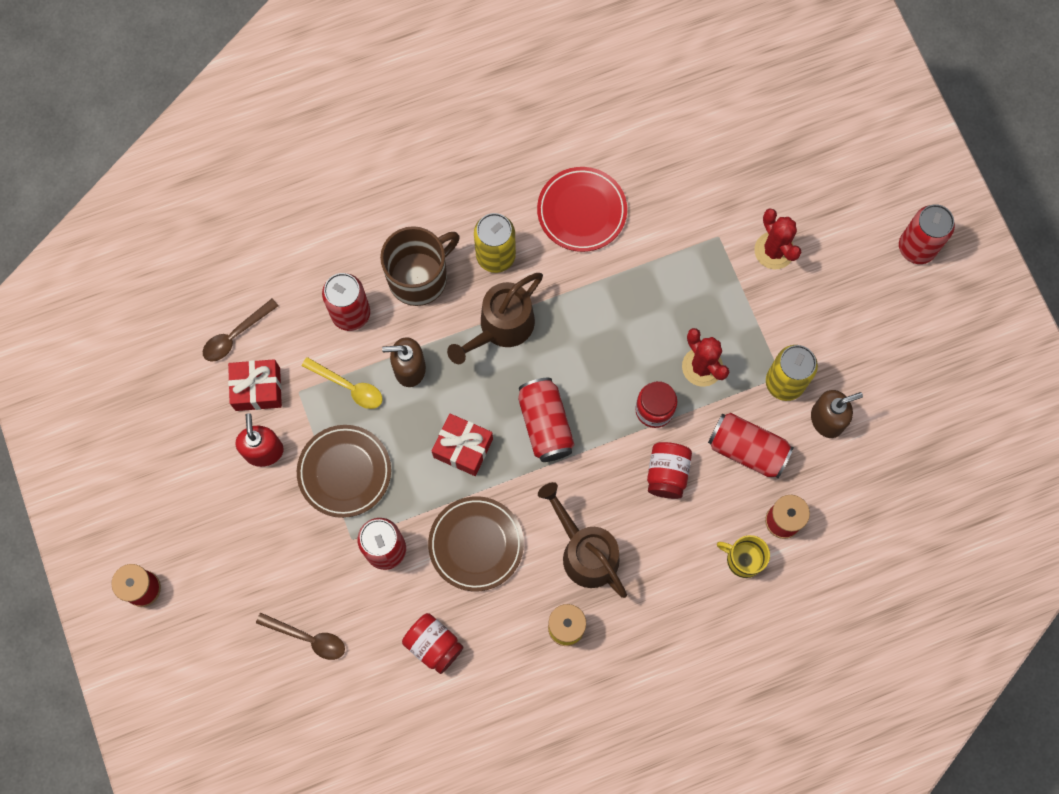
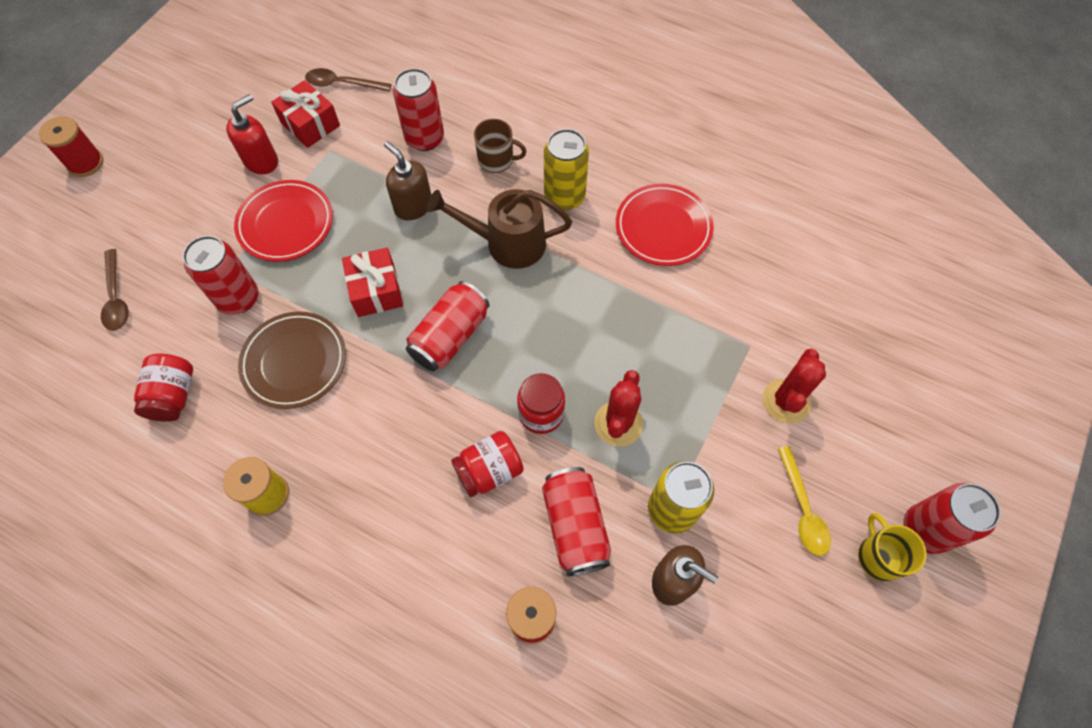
camera: 50 degrees right, 10 degrees down
(344, 472) = (286, 224): brown plate -> red plate
(348, 387) = (362, 178): yellow spoon -> yellow spoon (802, 509)
(419, 277) = (497, 160): brown mug -> brown mug, size x0.58
(585, 551) = (355, 455): brown watering can -> none
(743, 559) = (460, 610): yellow mug -> yellow mug (879, 556)

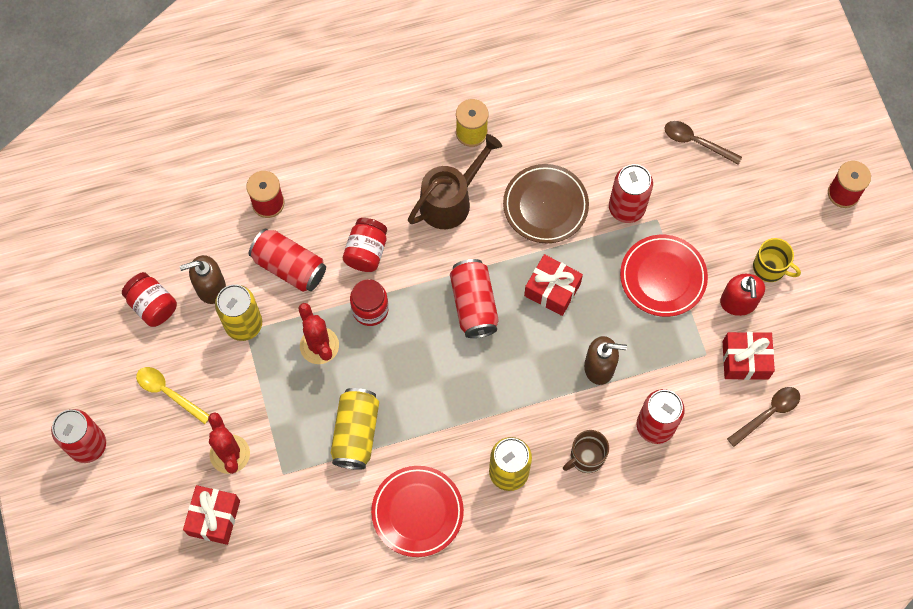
camera: 135 degrees right, 5 degrees up
(173, 396) = (587, 128): red jar -> red jar (152, 305)
(506, 243) = (509, 399): brown watering can -> brown watering can (451, 200)
(656, 323) = (356, 433): none -> yellow can
(843, 361) = (214, 518): none -> red gift
(879, 556) = (105, 404): yellow mug -> yellow mug (770, 268)

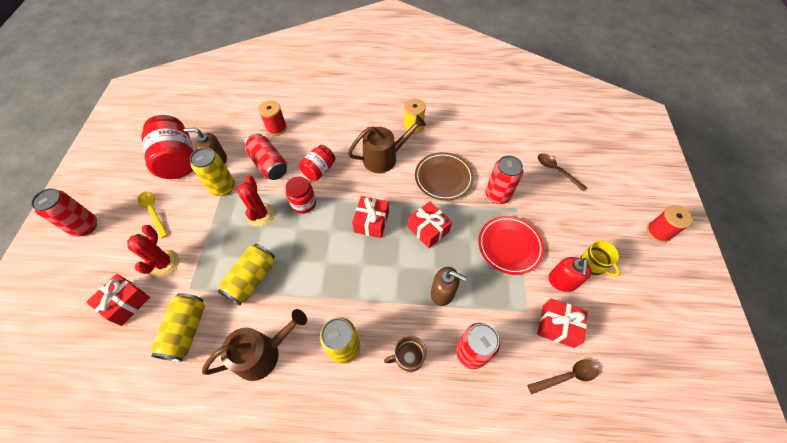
camera: 20 degrees right, 10 degrees down
(152, 305) = (178, 160): red jar -> red jar, size x1.72
(310, 521) = (186, 330): none -> yellow can
(417, 512) = (263, 353): red plate -> brown watering can
(473, 304) = (371, 222): red can -> red gift

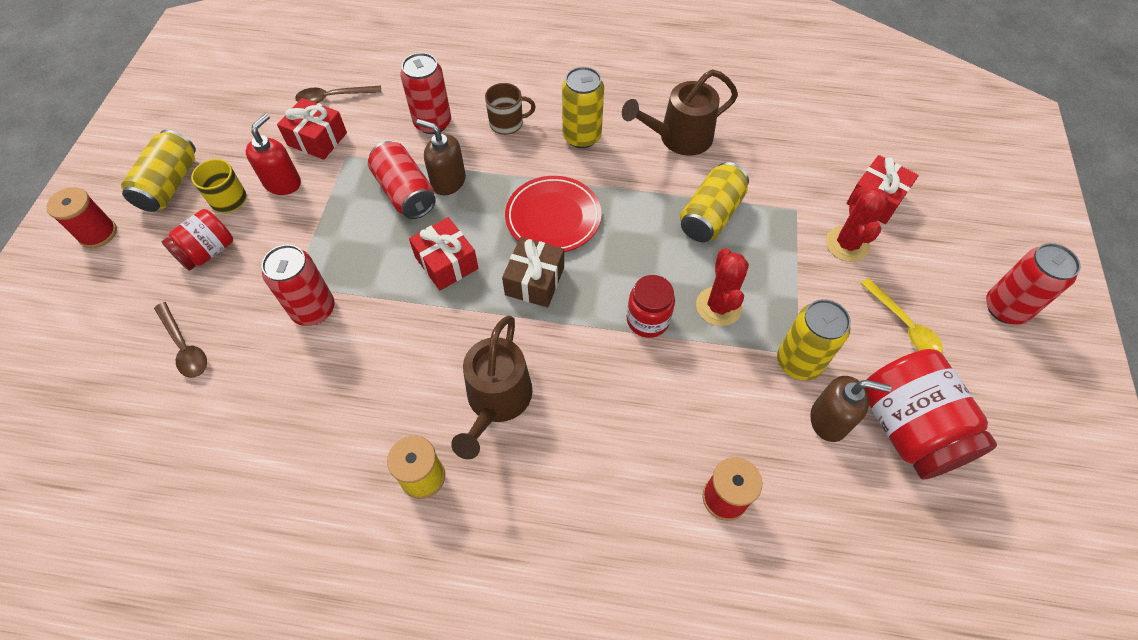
camera: 175 degrees left, 0 degrees up
(186, 330) = (781, 165): yellow can -> yellow can (170, 184)
(269, 164) = (723, 404): red can -> red can (405, 192)
(319, 170) = (624, 384): red jar -> red jar (208, 252)
(371, 222) = (534, 281): red gift -> brown gift
(385, 157) = (496, 401): brown watering can -> brown watering can turned 60 degrees counterclockwise
(443, 178) = (396, 349): brown plate -> none
(509, 246) = (332, 230): red plate -> red plate (553, 218)

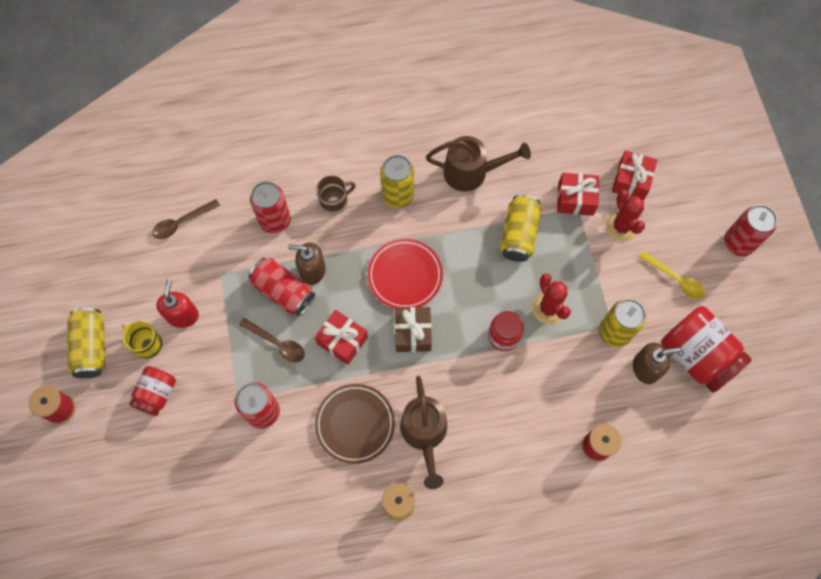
camera: 20 degrees left, 10 degrees up
(184, 347) = (183, 474): brown spoon -> brown spoon (277, 343)
(317, 139) = (189, 266): red gift -> red gift (575, 199)
(415, 360) = (355, 424): none -> brown plate
(678, 138) = (472, 172): brown watering can -> brown watering can turned 135 degrees counterclockwise

